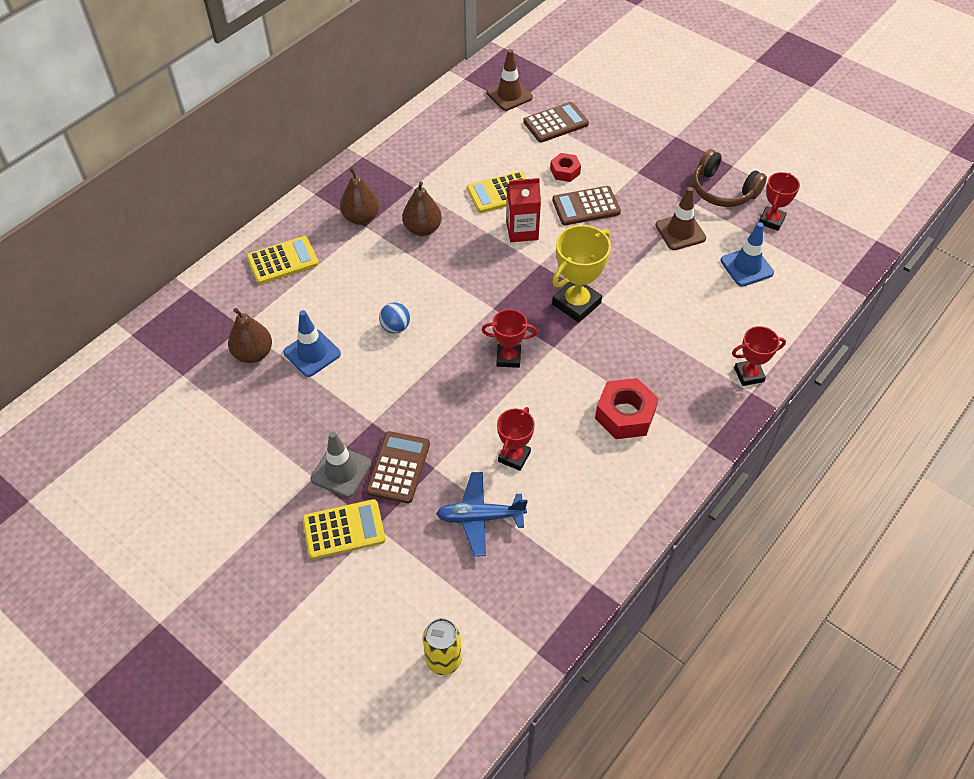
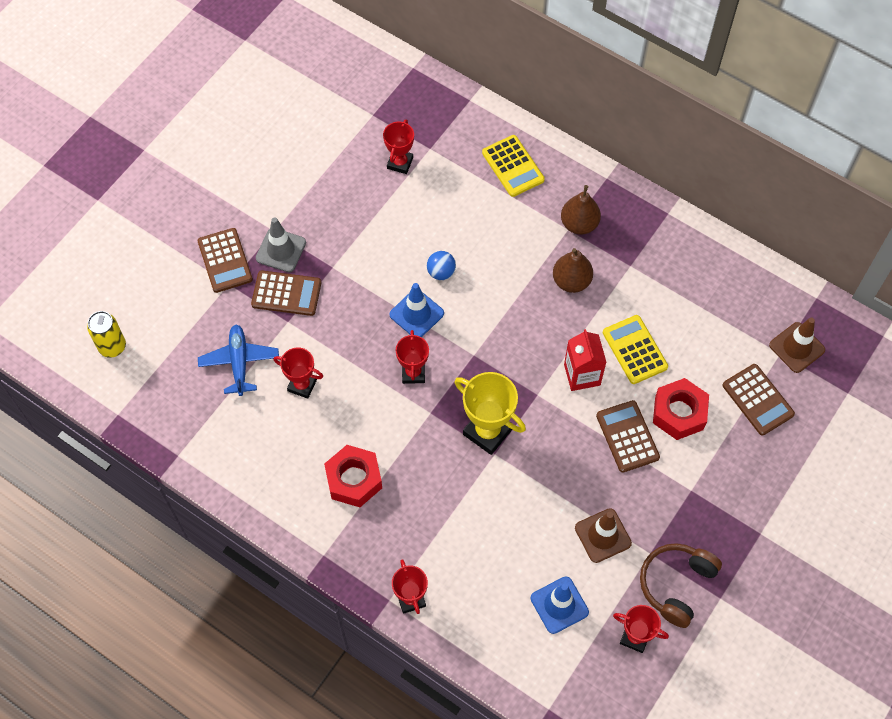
camera: 85 degrees right, 10 degrees up
(253, 354) = (400, 163): brown pear -> red trophy
(312, 353) = (404, 208): blue traffic cone -> blue traffic cone (416, 314)
(344, 530) = (225, 261): yellow calculator -> brown calculator
(565, 171) = (679, 413): red nut -> red nut, size x1.69

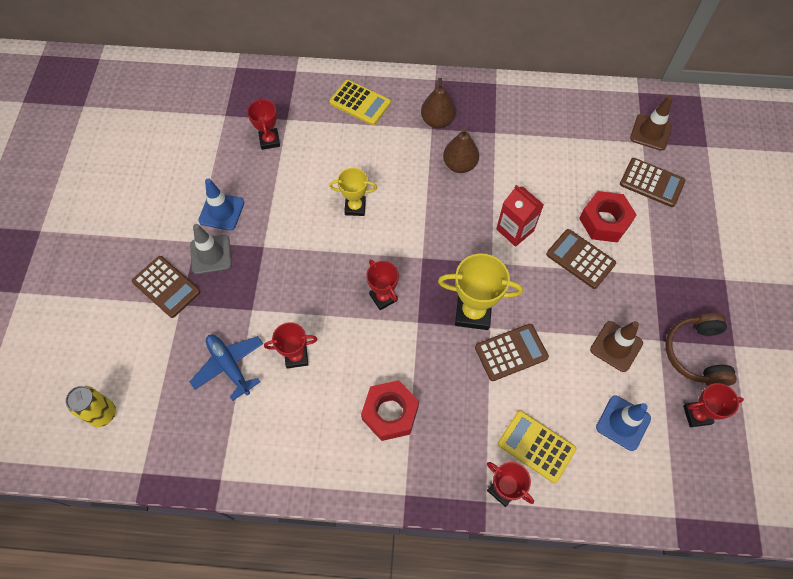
camera: 30 degrees left, 0 degrees up
(286, 294) = (237, 287): brown calculator -> brown calculator (511, 352)
(416, 314) = (356, 249): blue traffic cone -> blue traffic cone (221, 211)
(441, 272) = (355, 207): blue ball -> yellow trophy
(635, 350) = (540, 191): yellow calculator -> yellow calculator (536, 446)

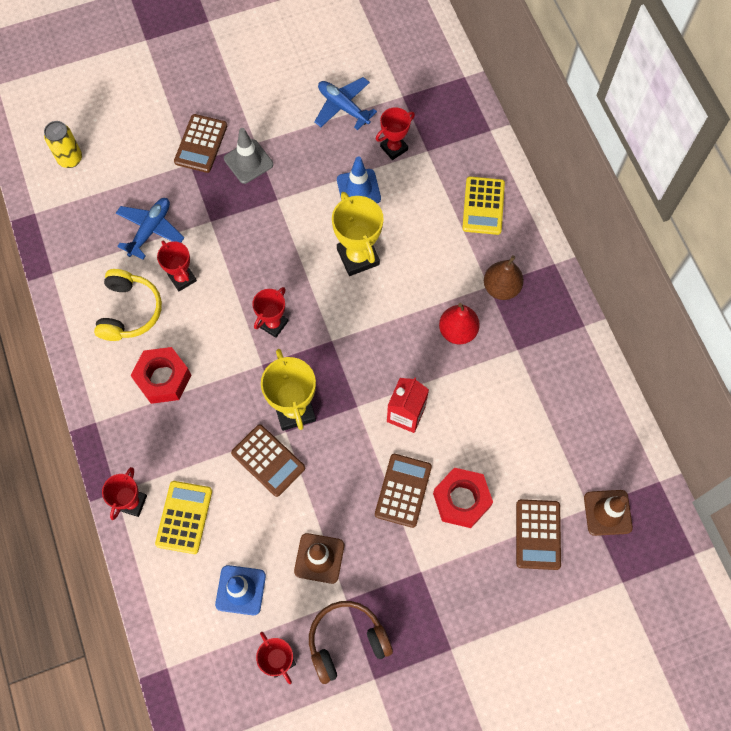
camera: 65 degrees right, 5 degrees up
(206, 160) = (343, 107): none -> blue plane
(221, 211) = (296, 147): blue traffic cone -> blue traffic cone (358, 189)
(304, 418) = (130, 311): none -> yellow headphones
(355, 207) = (358, 257): yellow trophy -> yellow trophy, size x1.58
(459, 165) = (457, 331): brown pear -> red pear

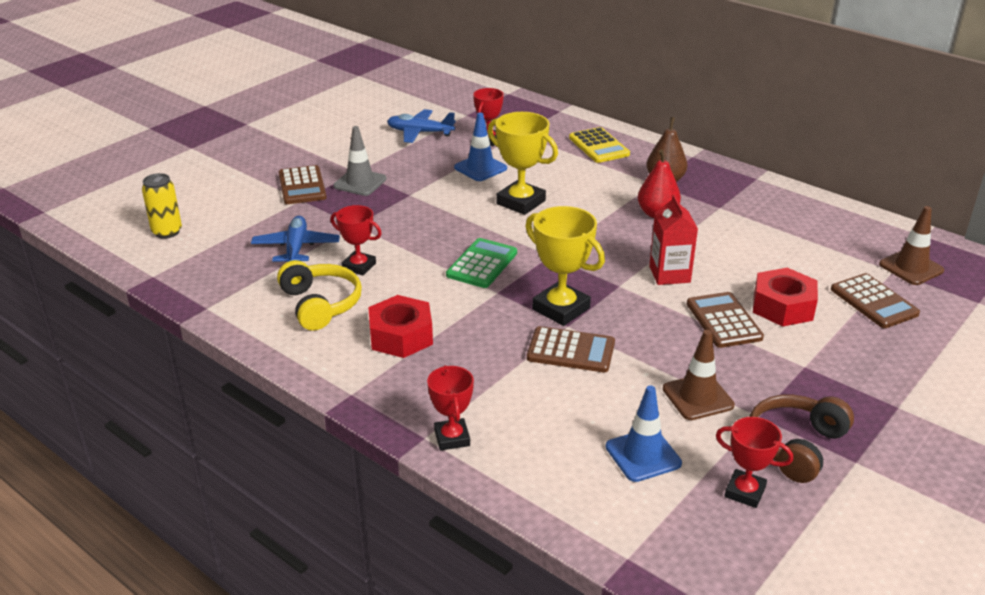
camera: 30 degrees left, 35 degrees down
(184, 517) = (523, 425): yellow calculator -> none
(273, 324) = (482, 264): red trophy -> green calculator

